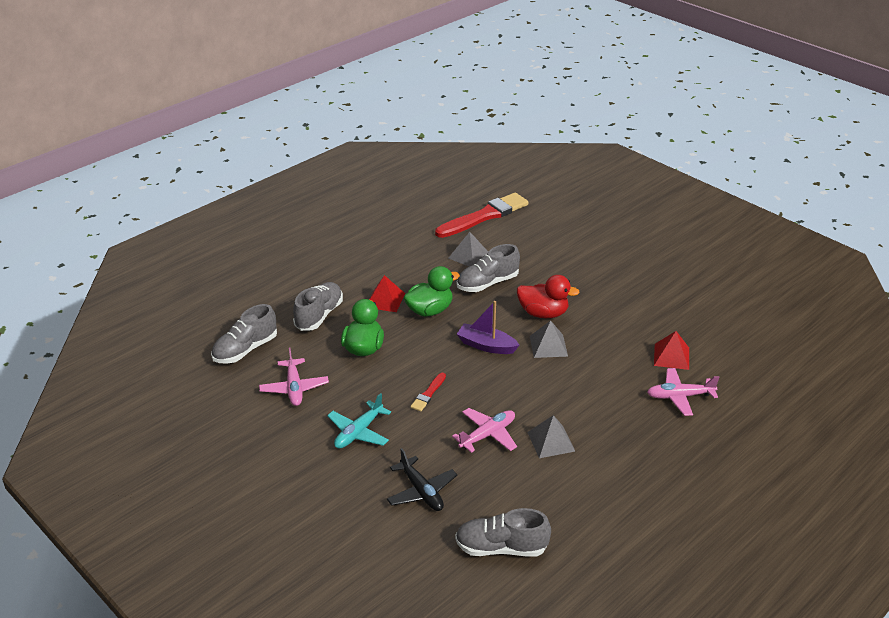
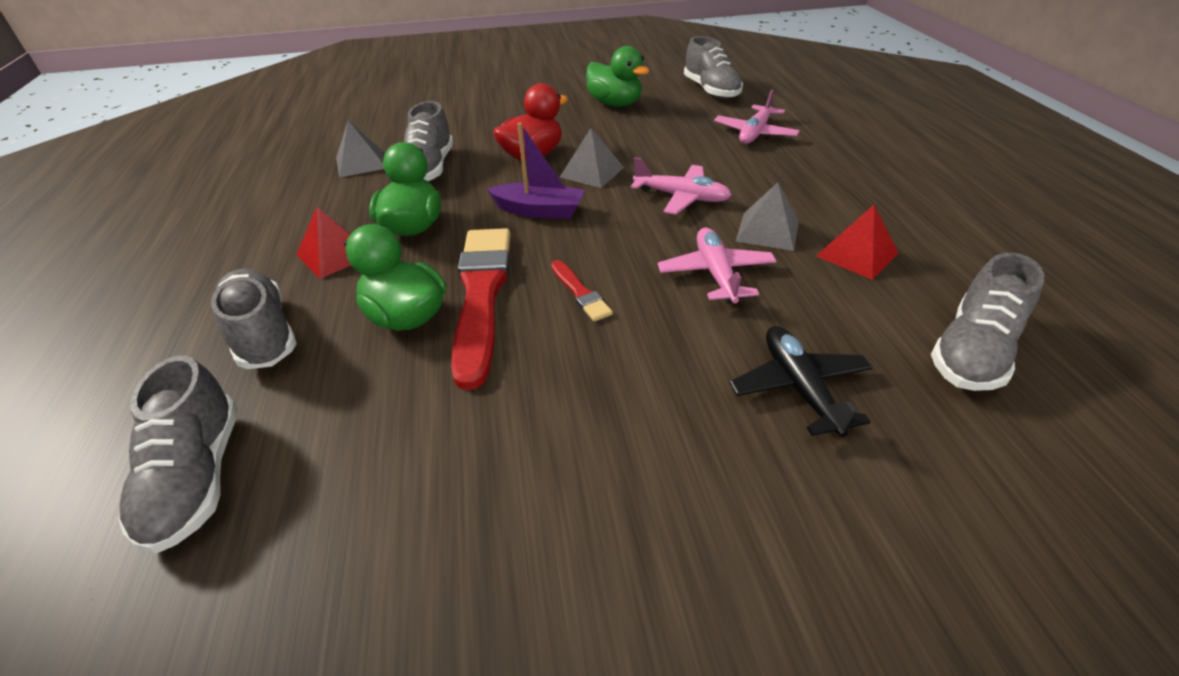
camera: 55 degrees left, 5 degrees up
(294, 388) = (394, 447): pink plane -> pink plane (681, 197)
(358, 432) = (597, 405): turquoise plane -> none
(421, 491) = (799, 387): black plane -> black plane turned 105 degrees counterclockwise
(484, 216) = (313, 130): red brush -> red brush (481, 295)
(486, 345) = (539, 211): purple boat -> purple boat turned 135 degrees counterclockwise
(654, 314) = (615, 104): none -> green duck
(671, 356) = (688, 117): red pyramid -> red pyramid (857, 254)
(732, 350) = (711, 91): none -> grey shoe

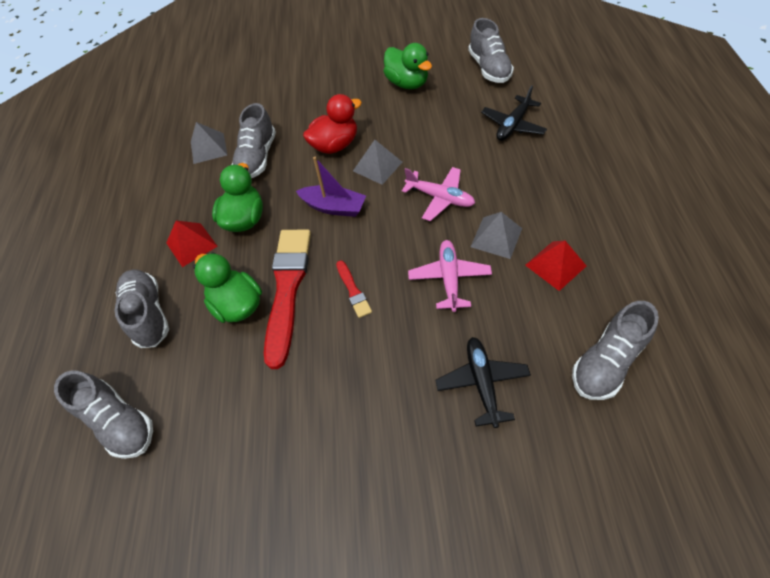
camera: 10 degrees right, 15 degrees up
(197, 478) = (119, 422): grey shoe -> grey shoe turned 45 degrees counterclockwise
(755, 133) = (513, 125): pink plane -> black plane

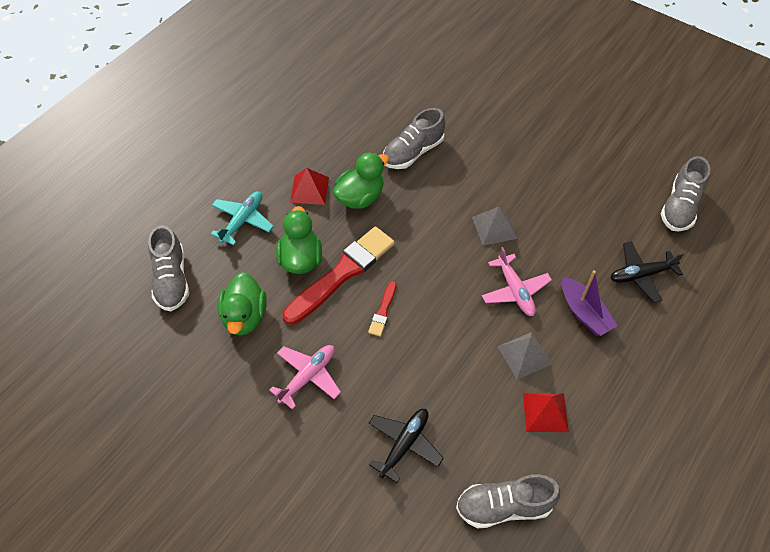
camera: 35 degrees right, 0 degrees up
(148, 314) = (242, 221): grey shoe -> turquoise plane
(208, 148) = (385, 117): grey pyramid -> none
(334, 207) = (430, 236): purple boat -> purple boat (584, 313)
(335, 145) = (479, 185): red duck -> none
(407, 83) = (592, 170): green duck -> green duck (245, 317)
(449, 278) = (457, 357): pink plane -> pink plane (308, 377)

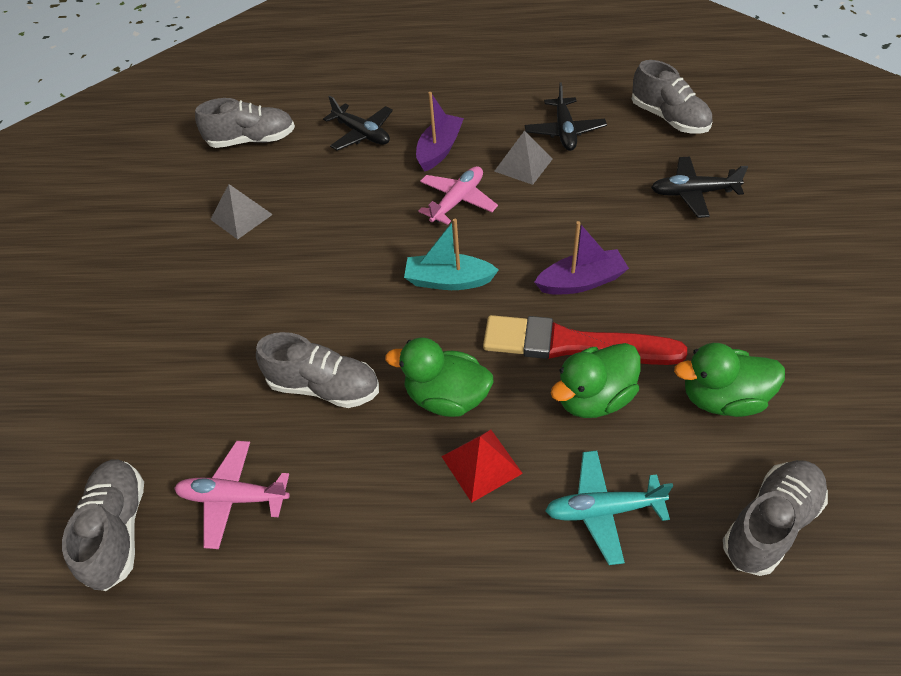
camera: 120 degrees left, 5 degrees down
(245, 317) = (722, 398): green duck -> green duck turned 150 degrees counterclockwise
(308, 377) = (717, 295): pink plane -> pink plane (233, 497)
(383, 311) = (581, 282): red brush -> purple boat
(397, 56) = (118, 530): none -> grey shoe
(443, 244) = (448, 280): none -> turquoise boat
(494, 227) = (388, 252): grey pyramid -> grey pyramid (241, 217)
(545, 412) = (564, 131): red pyramid -> black plane

